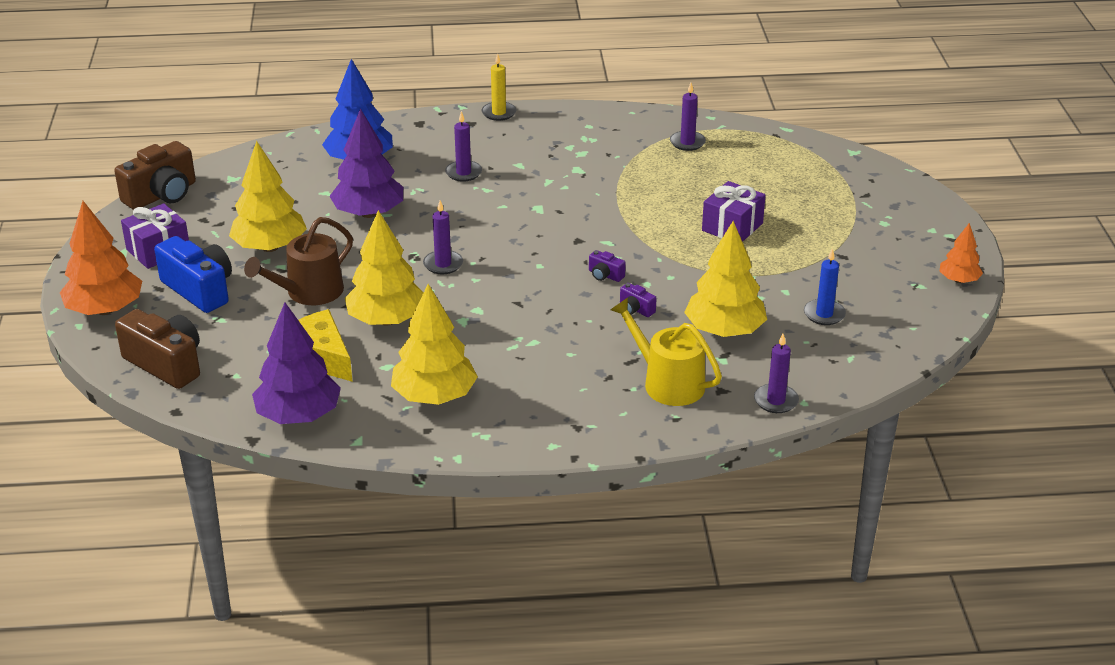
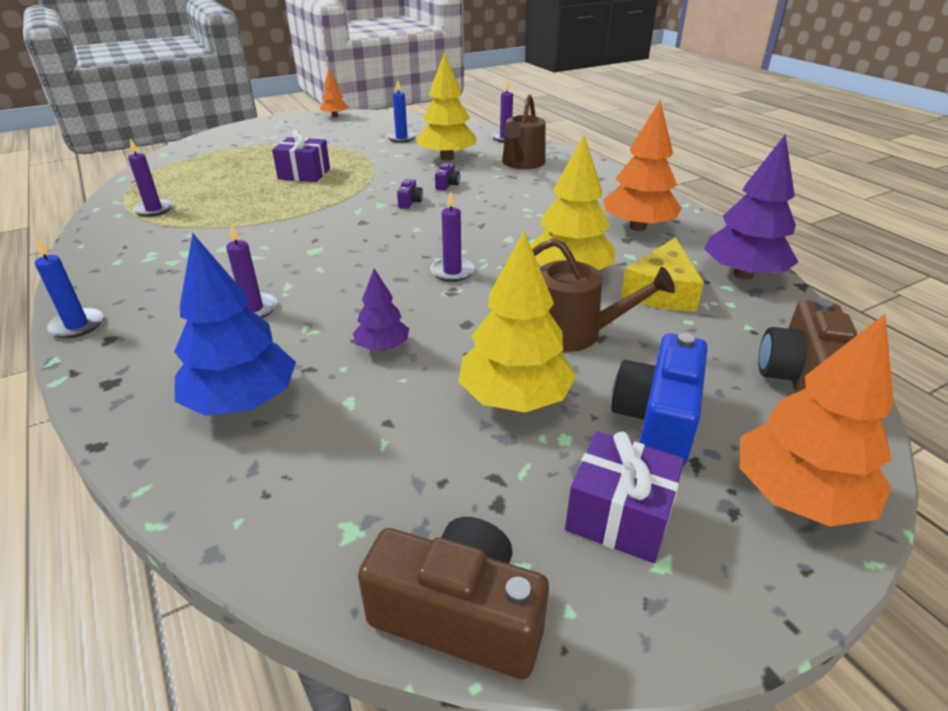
camera: 115 degrees left, 0 degrees up
(368, 213) = (382, 347): purple tree -> purple tree, size x0.55
(434, 396) = (638, 227): yellow tree -> orange tree
(499, 113) = (77, 325): yellow candle -> blue candle
(668, 383) = (522, 163): yellow watering can -> brown watering can

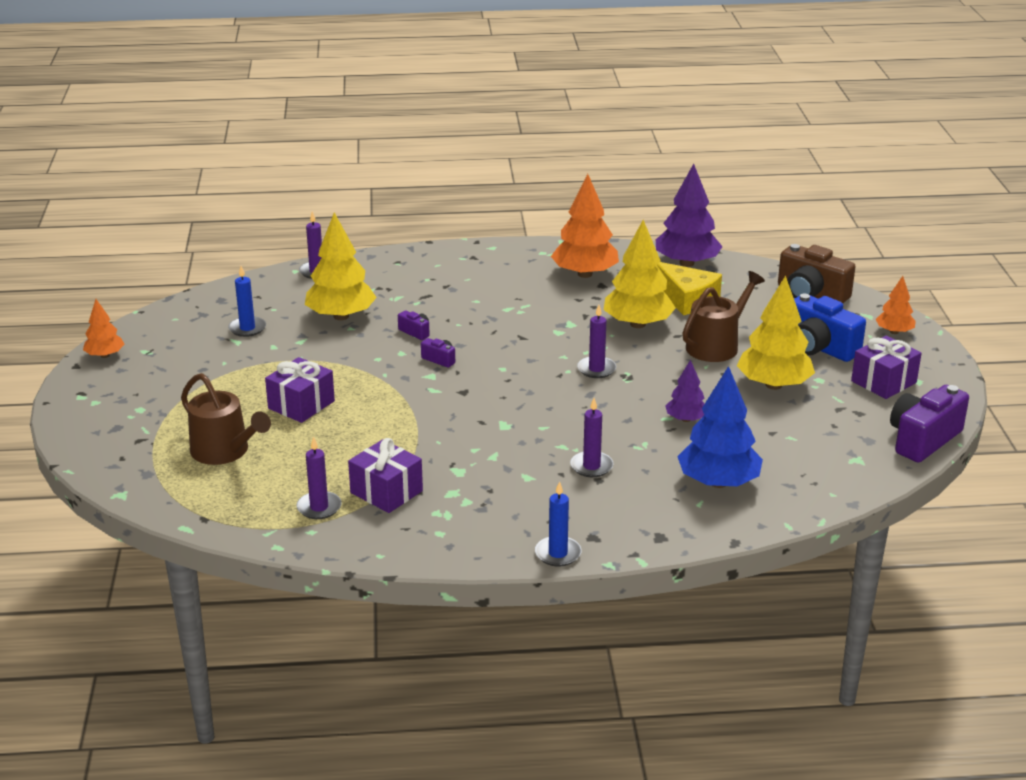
camera: 65 degrees left, 5 degrees down
(182, 227) = (386, 492): none -> purple gift
(459, 615) = (923, 439): brown camera -> purple camera
(522, 163) = (398, 282): brown watering can -> brown watering can (224, 451)
(798, 496) = (894, 332): orange tree -> orange tree, size x0.55

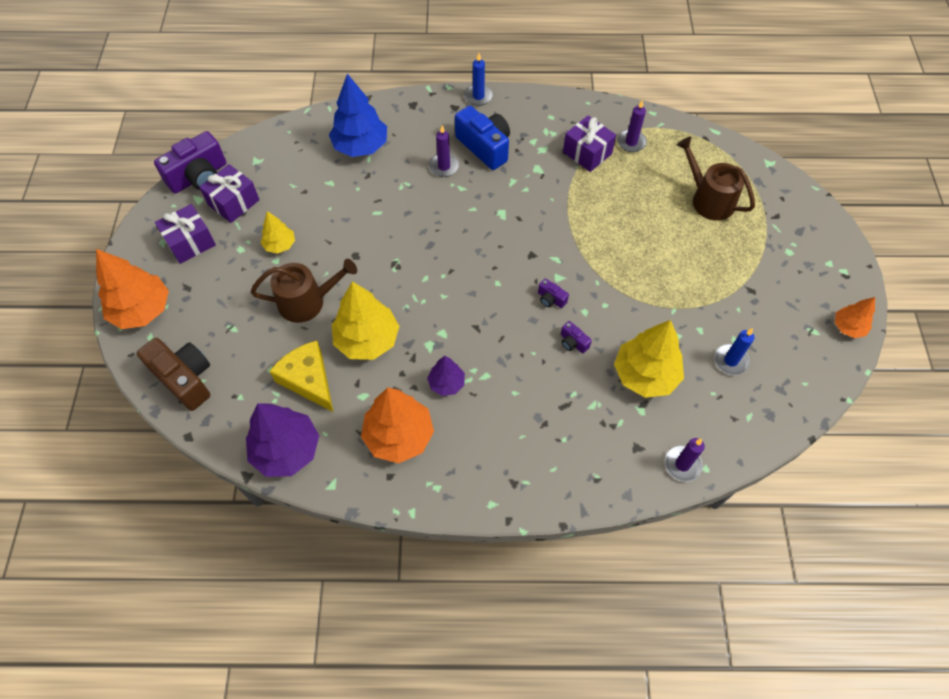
camera: 175 degrees left, 30 degrees up
(301, 405) = (661, 247): purple gift -> purple gift (233, 202)
(596, 369) = (418, 276): purple candle -> none
(686, 419) = (363, 210): purple tree -> purple tree (446, 383)
(716, 345) = (307, 301): brown watering can -> brown watering can turned 150 degrees counterclockwise
(773, 385) = (280, 245): yellow tree -> yellow tree, size x0.55
(819, 347) = (219, 292): blue camera -> blue camera (484, 147)
(894, 332) = (142, 310): orange tree -> orange tree, size x1.83

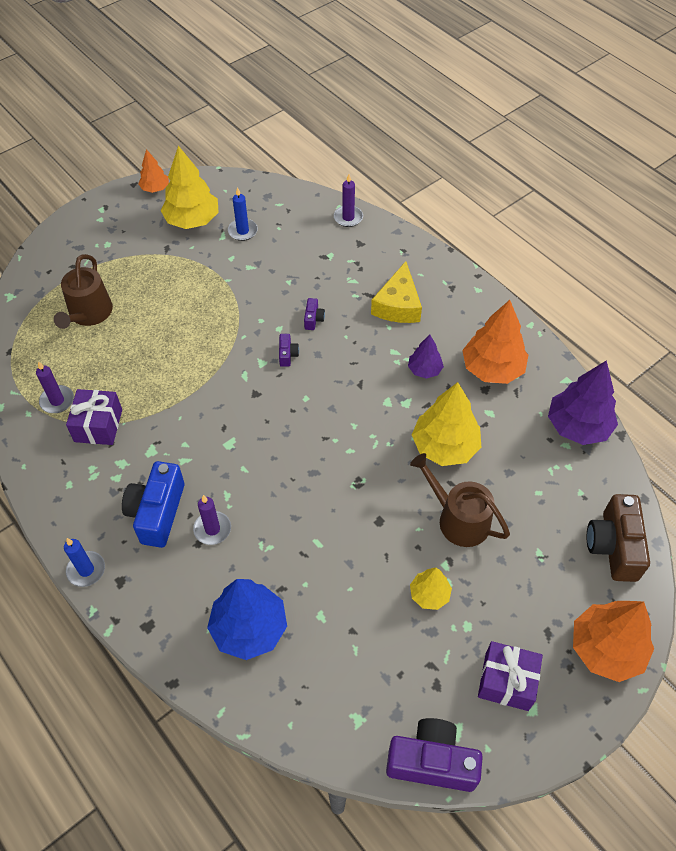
camera: 130 degrees left, 5 degrees down
(233, 202) = (427, 688): purple gift -> none
(308, 380) = (517, 458): yellow cheese -> yellow cheese (398, 305)
(645, 375) = (300, 267): yellow tree -> yellow tree (192, 220)

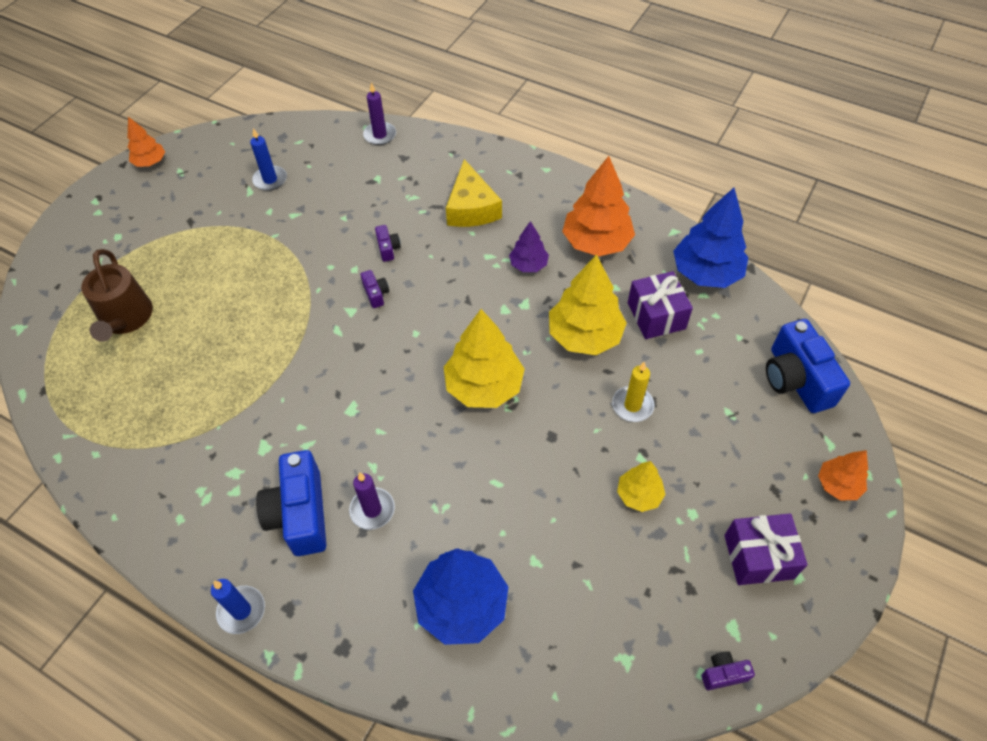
camera: 20 degrees left, 0 degrees up
(57, 401) = (126, 428): purple candle -> none
(98, 425) = (188, 439): purple gift -> purple gift (656, 316)
(192, 220) = (208, 184): yellow tree -> yellow tree (484, 386)
(432, 761) = (723, 674): purple camera -> purple camera, size x0.45
(458, 519) = (632, 405): brown watering can -> yellow candle
(577, 426) = (706, 273): purple tree -> blue tree
(606, 649) = (838, 485): orange tree -> orange tree, size x0.55
(613, 546) = (796, 379): brown camera -> blue camera

